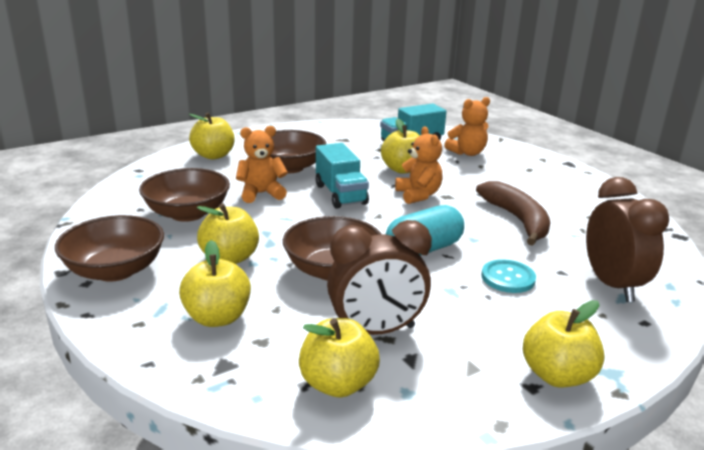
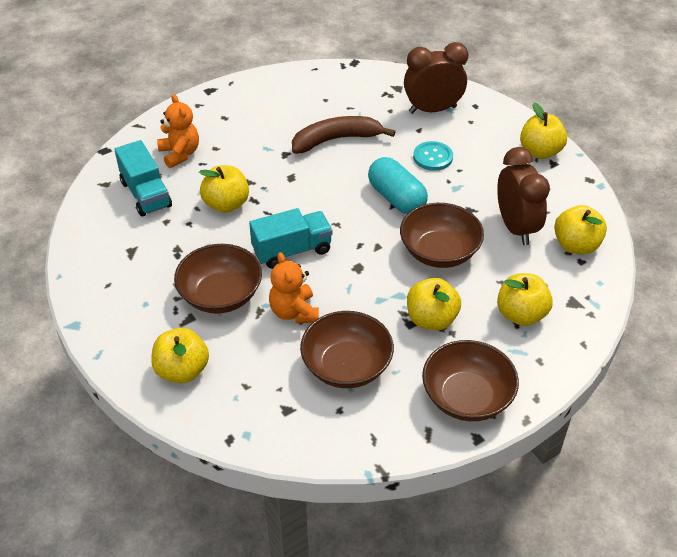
camera: 90 degrees left, 20 degrees up
(418, 195) = (290, 196): orange teddy bear -> none

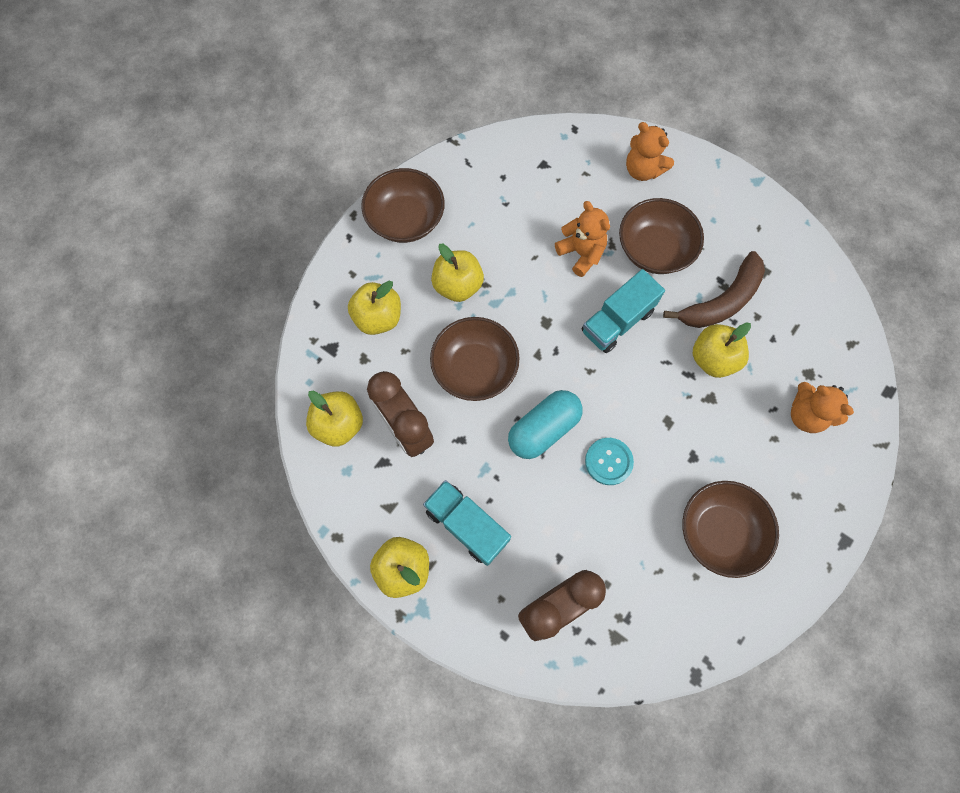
camera: 160 degrees right, 25 degrees up
(146, 194) = (801, 344): turquoise truck -> turquoise truck (467, 525)
(182, 370) = (643, 170): yellow apple -> orange teddy bear
(336, 140) = (648, 502): brown banana -> brown banana (722, 301)
(346, 366) = (513, 216): brown bowl -> brown bowl (719, 532)
(396, 198) = (543, 429): turquoise capsule -> turquoise capsule turned 75 degrees counterclockwise
(433, 157) = (526, 512): turquoise button -> turquoise button (608, 461)

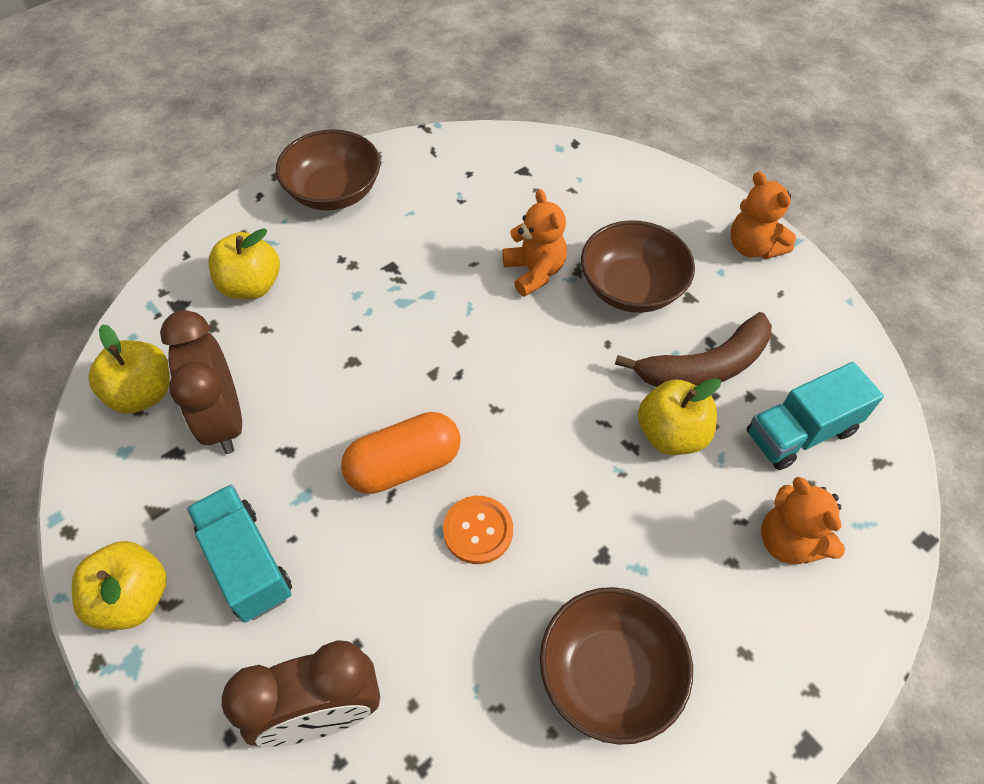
camera: 15 degrees right, 15 degrees down
(458, 285) = (364, 273): yellow apple -> none
(475, 368) = (344, 370): brown bowl -> none
(543, 429) = (404, 465): turquoise capsule -> orange capsule
(608, 461) = (478, 530): turquoise button -> orange button
(617, 321) = (553, 358): turquoise truck -> turquoise truck (800, 432)
(643, 170) = (645, 200): orange teddy bear -> orange teddy bear (753, 247)

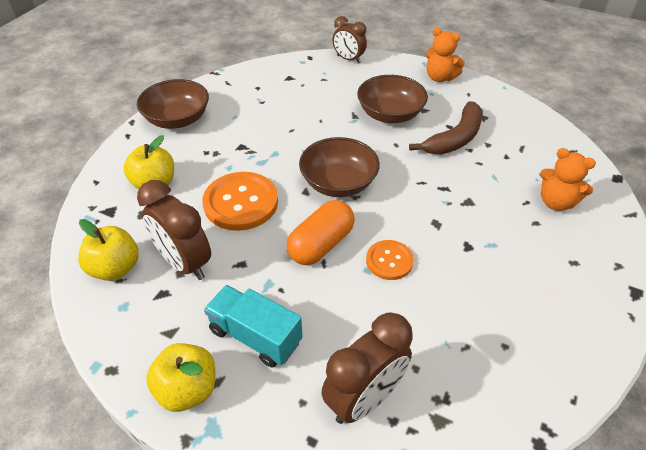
camera: 25 degrees left, 10 degrees down
(340, 357) = (241, 202): none -> orange button
(534, 272) = (330, 123): orange teddy bear -> none
(609, 674) = (514, 302): brown bowl -> brown bowl (338, 183)
(631, 165) = (348, 59): none -> brown clock
(671, 434) = (461, 175): yellow apple -> none
(800, 432) = (524, 152): turquoise truck -> none

